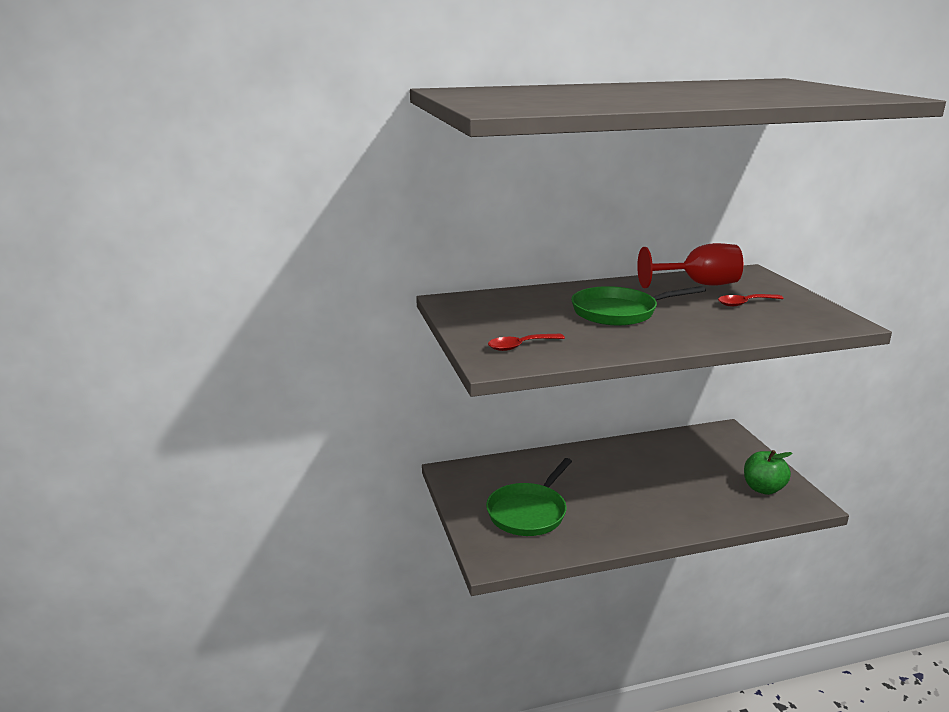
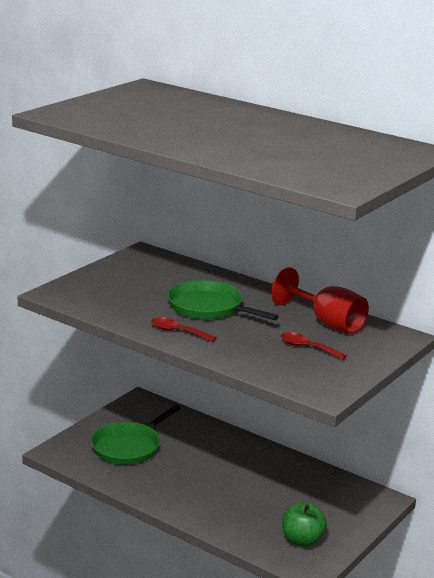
camera: 50 degrees right, 0 degrees up
(520, 346) = (93, 293): red spoon -> red spoon (177, 332)
(529, 512) = (129, 447): green pan -> green pan turned 45 degrees counterclockwise

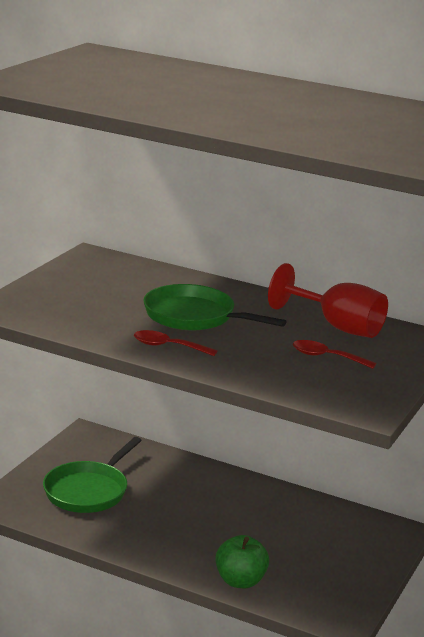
camera: 10 degrees left, 0 degrees up
(302, 540) = (324, 587): green apple -> green apple (240, 581)

